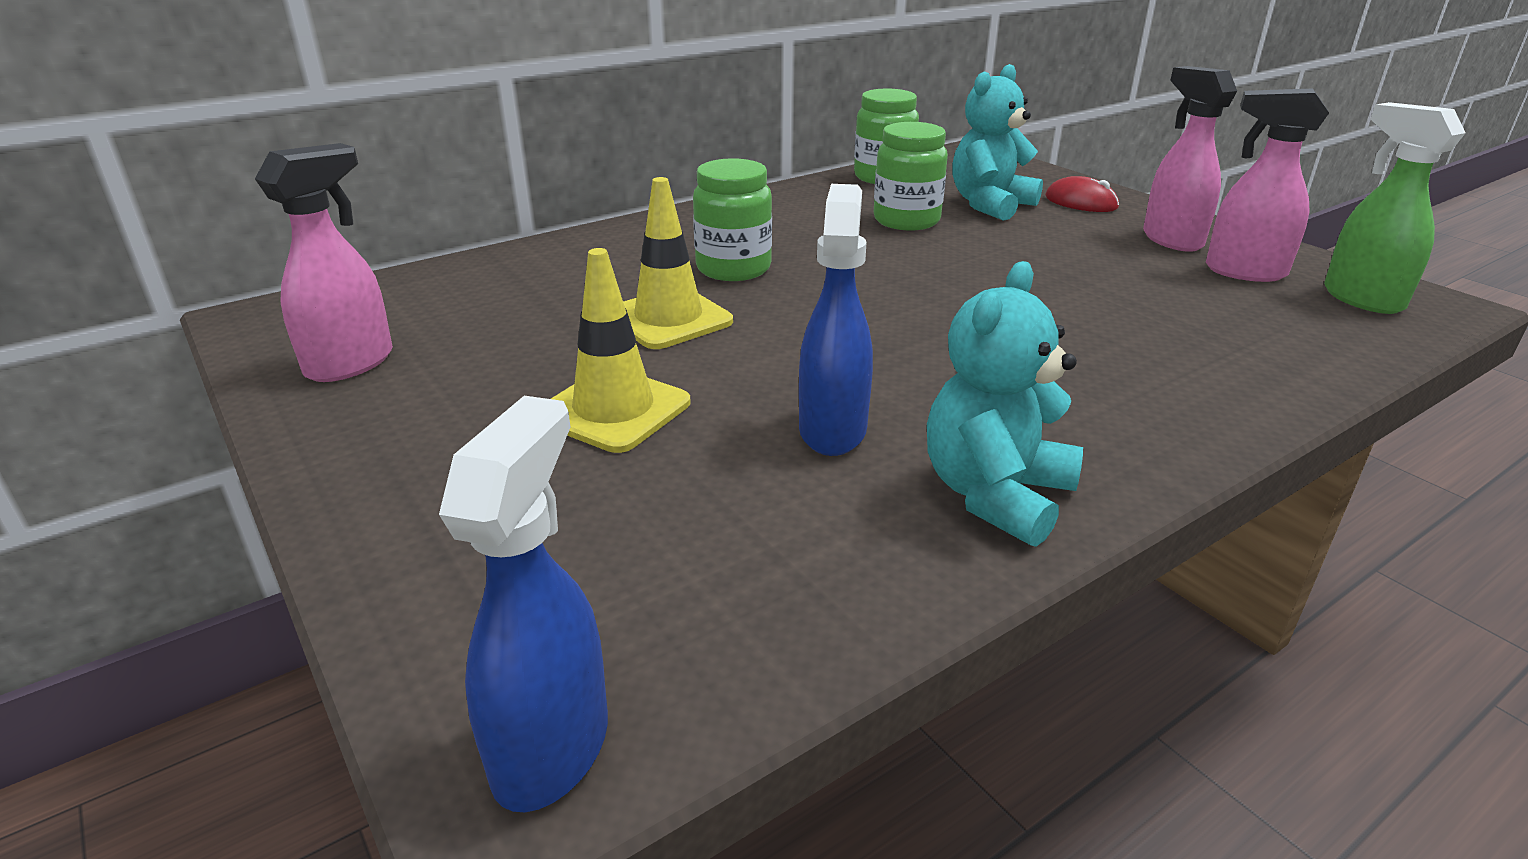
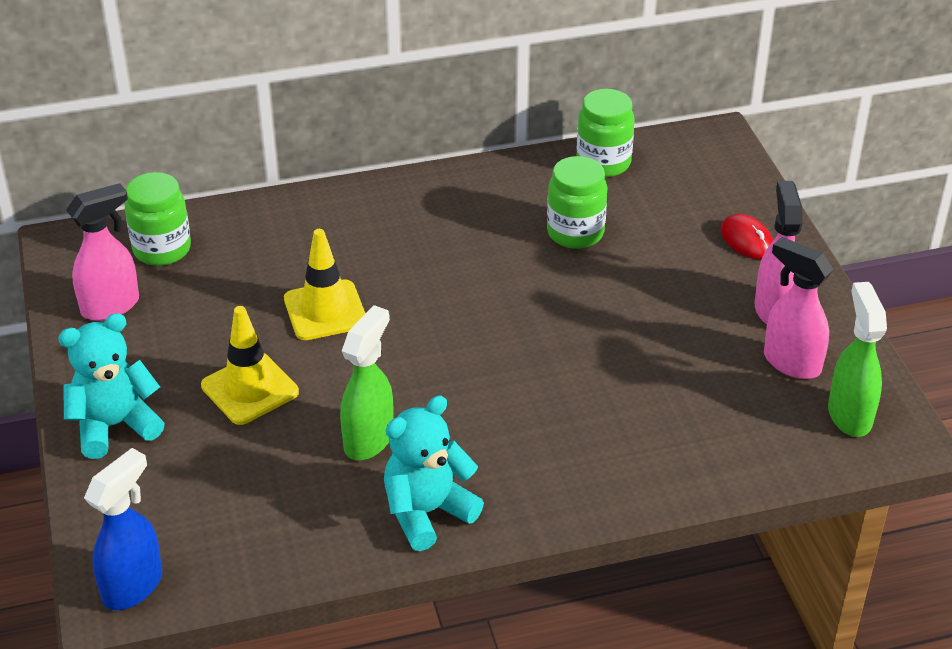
camera: 20 degrees right, 10 degrees up
(733, 269) = (401, 264): green jar -> green jar (162, 249)
(832, 429) = (369, 439): blue spray bottle -> green spray bottle
(990, 205) = (663, 226): turquoise teddy bear -> turquoise teddy bear (115, 426)

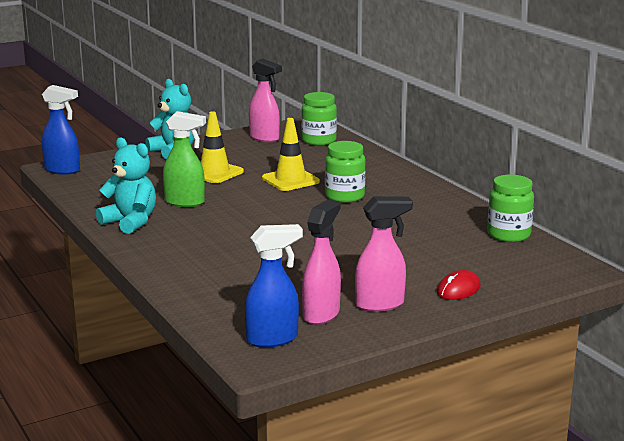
camera: 75 degrees right, 20 degrees down
(575, 233) = (418, 234): green jar -> green jar (344, 196)
(849, 415) = (273, 339): green spray bottle -> blue spray bottle

